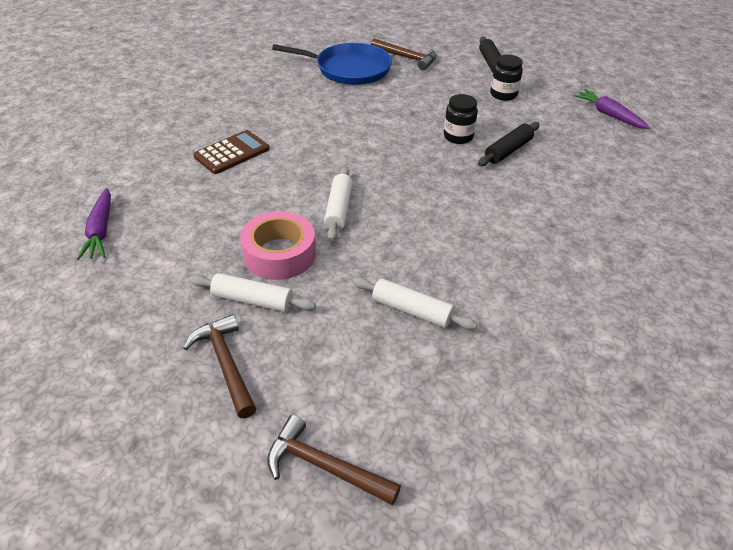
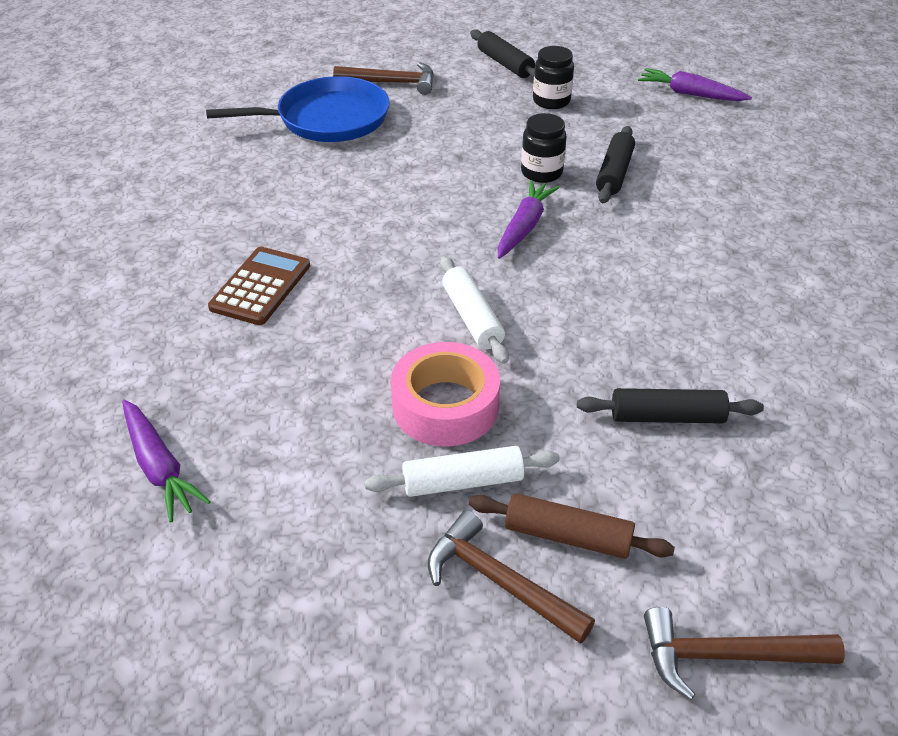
camera: 25 degrees left, 0 degrees up
(287, 355) = (567, 536): none -> brown rolling pin
(412, 310) = (667, 417): white rolling pin -> black rolling pin
(418, 166) = (524, 226): none -> purple carrot

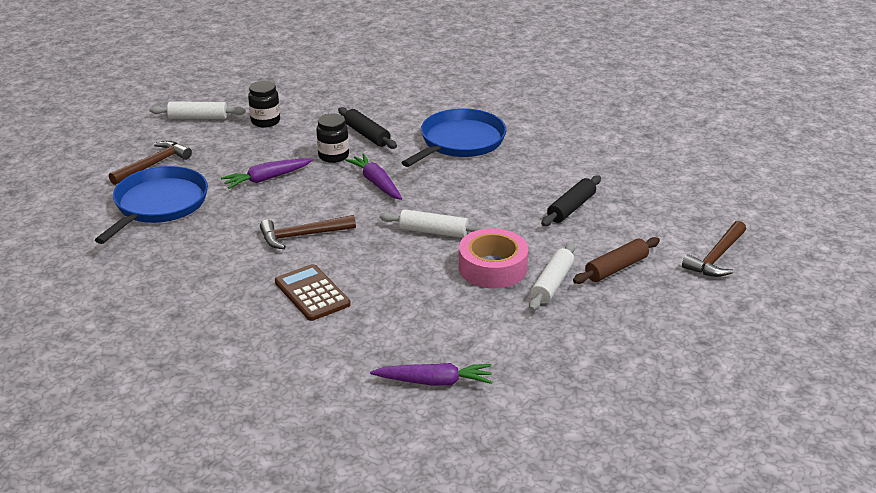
camera: 55 degrees left, 10 degrees down
(499, 582) = (625, 298): brown hammer -> brown hammer (302, 236)
(505, 64) = (198, 118): black rolling pin -> white rolling pin
(690, 94) = (327, 78): purple carrot -> purple carrot (266, 179)
(694, 245) = (459, 142): none -> blue pan

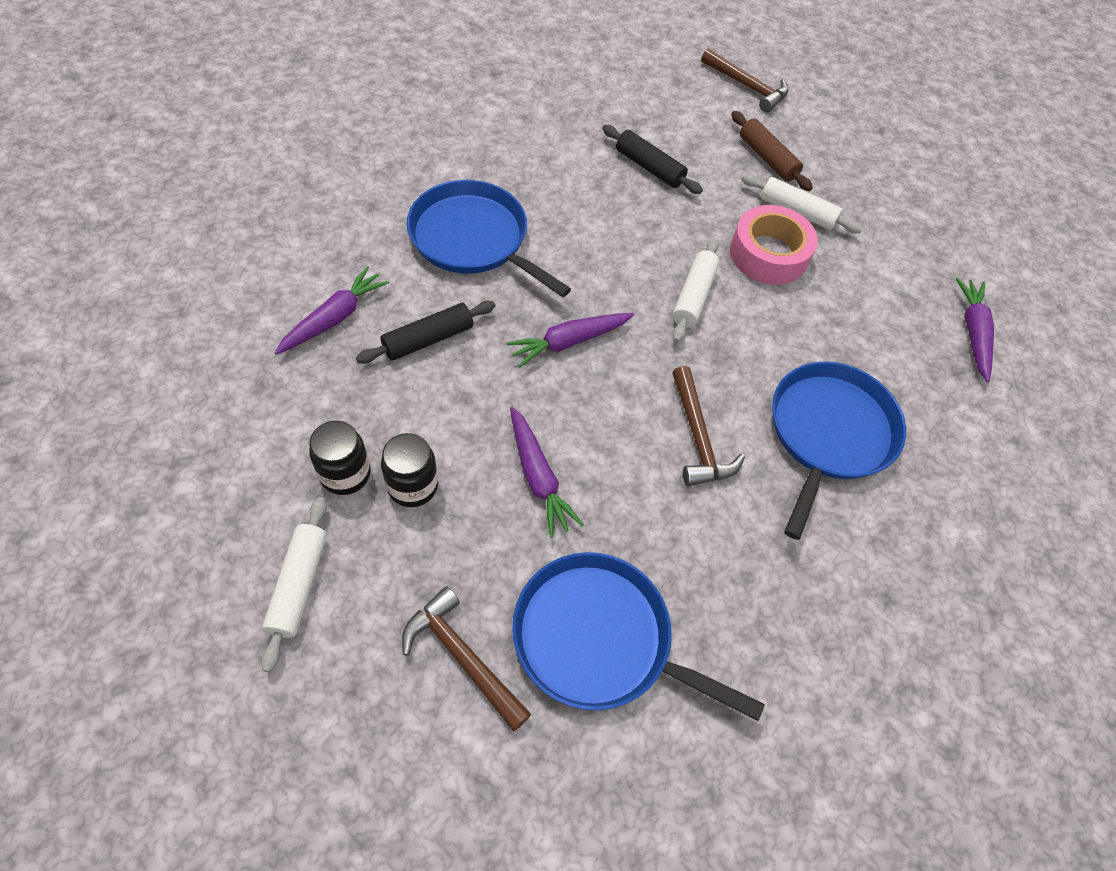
camera: 90 degrees left, 25 degrees up
(312, 293) = (828, 433): brown calculator -> blue pan
(333, 156) = (484, 386): black jar -> black jar (412, 486)
(377, 105) = (334, 318): none -> purple carrot

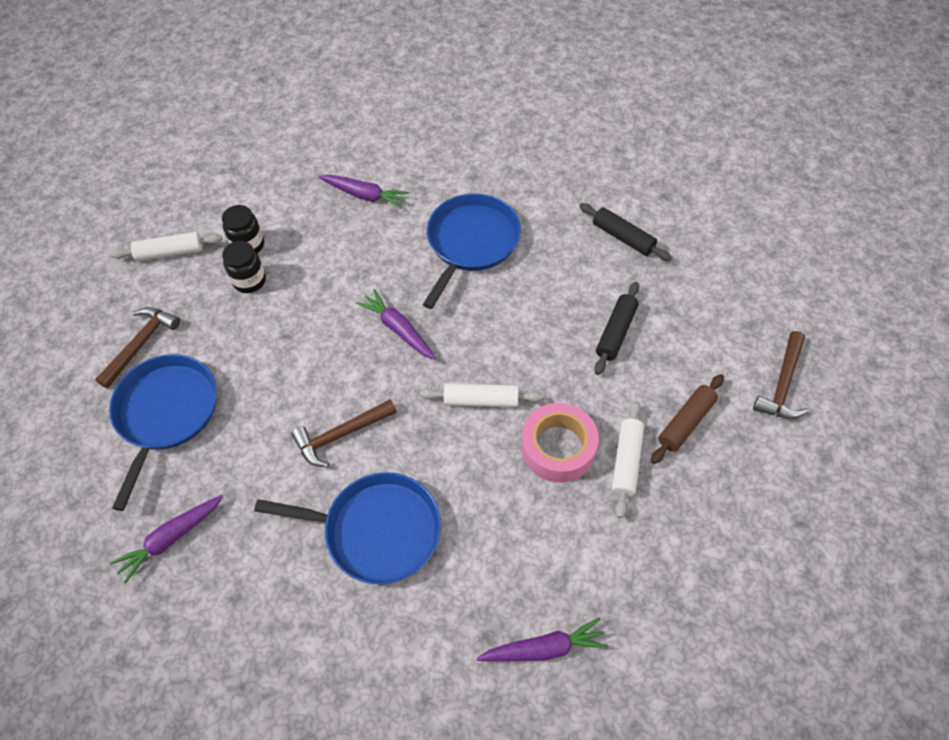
camera: 80 degrees right, 0 degrees up
(428, 339) = (367, 249): black rolling pin -> black rolling pin (623, 237)
(538, 477) = (276, 345): purple carrot -> purple carrot (171, 539)

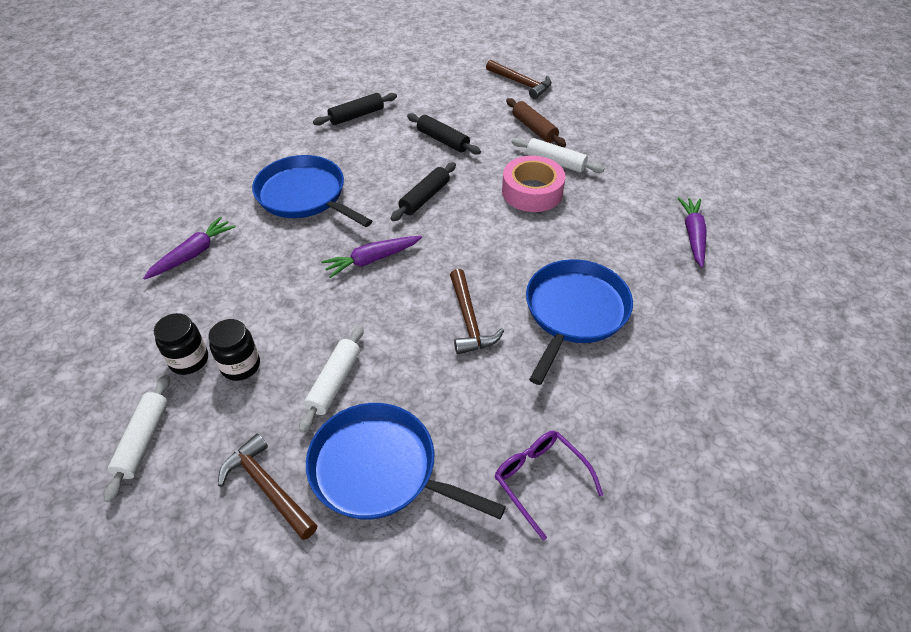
camera: 75 degrees left, 10 degrees down
(171, 539) = (540, 480): purple carrot -> purple glasses
(481, 400) = (471, 223): white rolling pin -> white rolling pin (334, 382)
(507, 345) = (424, 198): none -> black rolling pin

